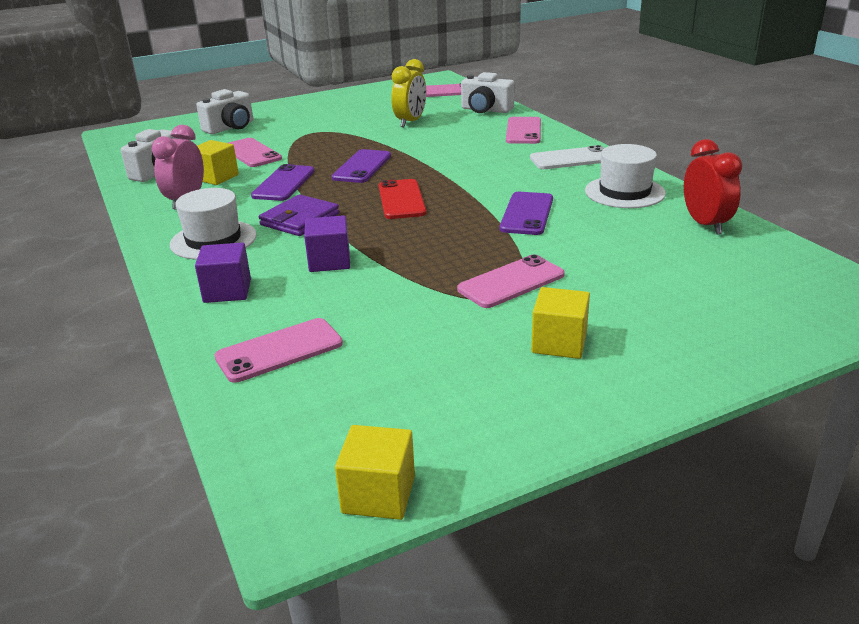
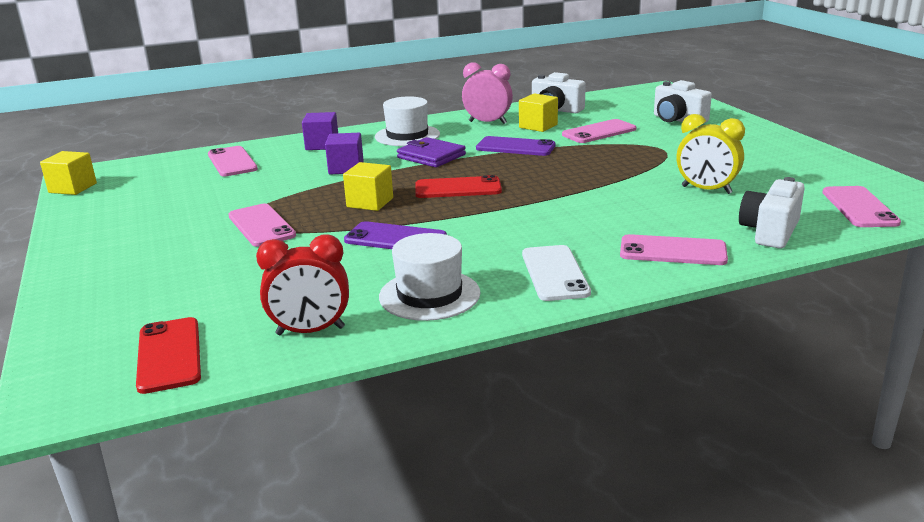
camera: 95 degrees right, 5 degrees down
(362, 167) = (551, 172): purple phone -> none
(559, 343) = (157, 237): yellow cube -> yellow cube (370, 202)
(782, 271) = (169, 355): none -> red phone

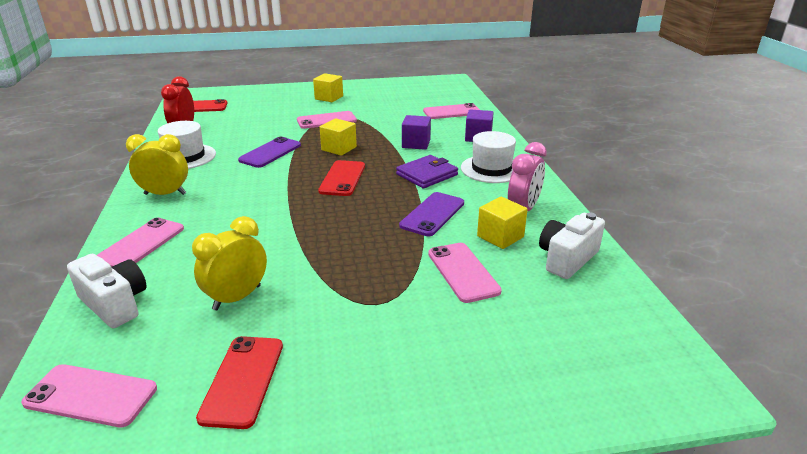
camera: 100 degrees right, 5 degrees up
(73, 188) = (426, 80): yellow cube -> yellow cube (329, 98)
(554, 273) = (165, 194): white phone -> yellow clock
(678, 120) = (496, 352): white camera -> none
(783, 170) = (243, 380): none -> red phone

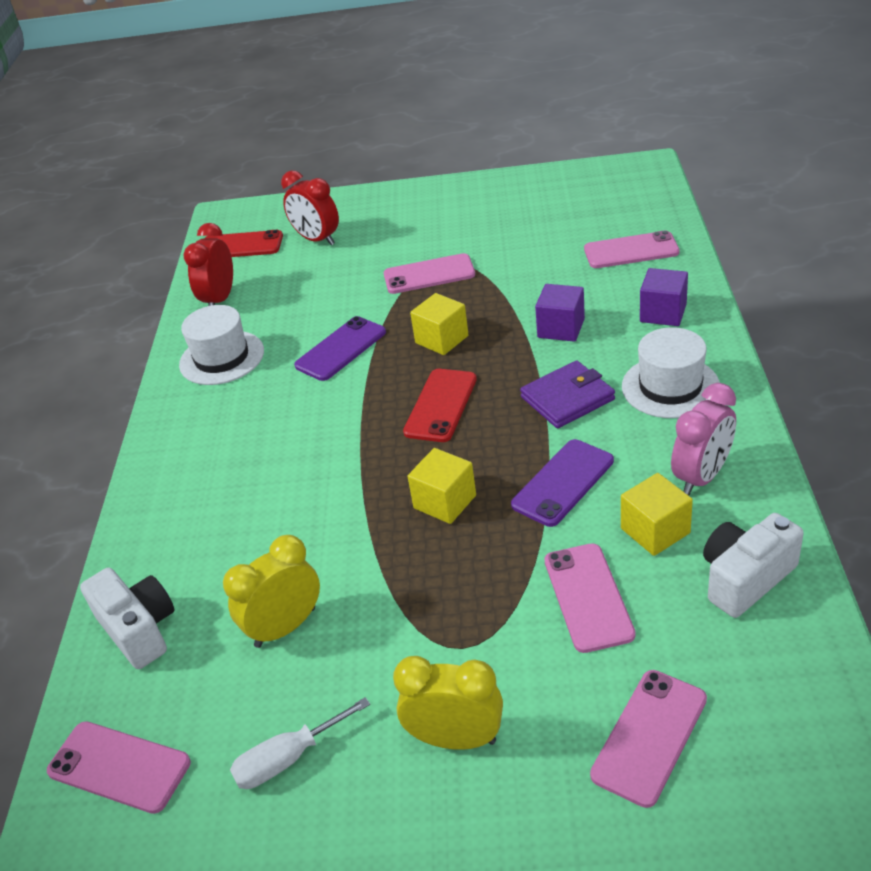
camera: 15 degrees right, 10 degrees up
(141, 244) = (167, 528): pink phone -> pink phone (649, 737)
(165, 194) = (195, 434): yellow clock -> yellow clock (456, 738)
(243, 380) = (288, 758): red phone -> white screwdriver
(250, 105) = (317, 239): none -> red clock
(329, 98) = (437, 219): yellow cube -> yellow cube (445, 502)

